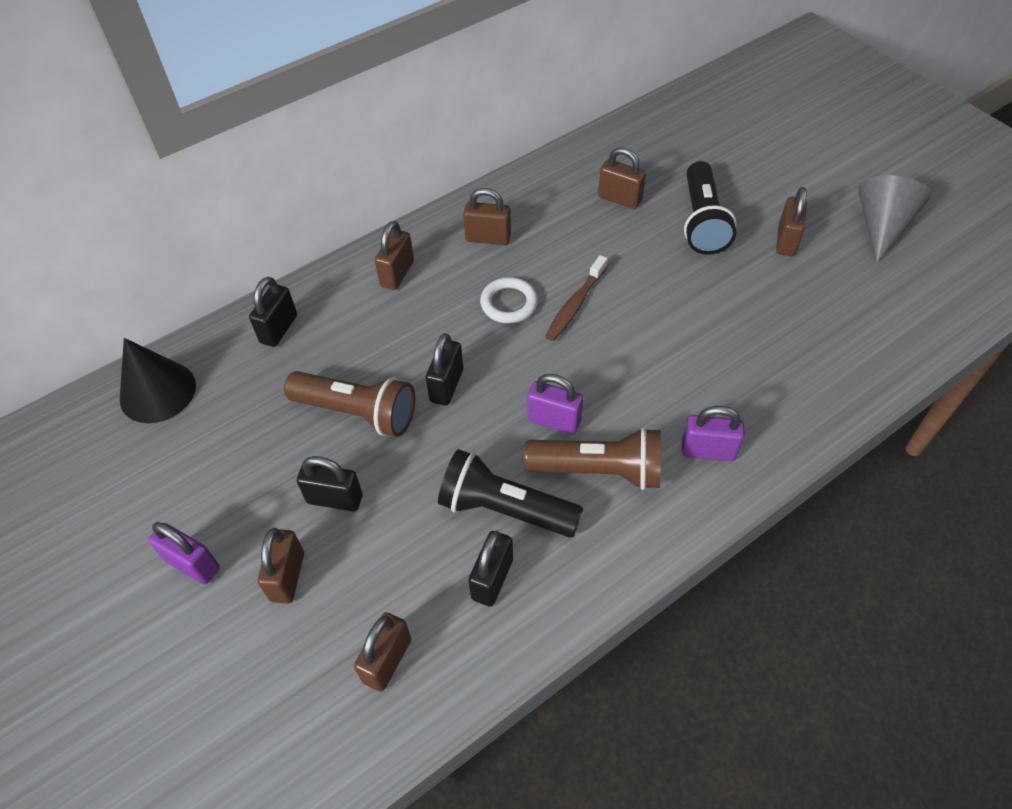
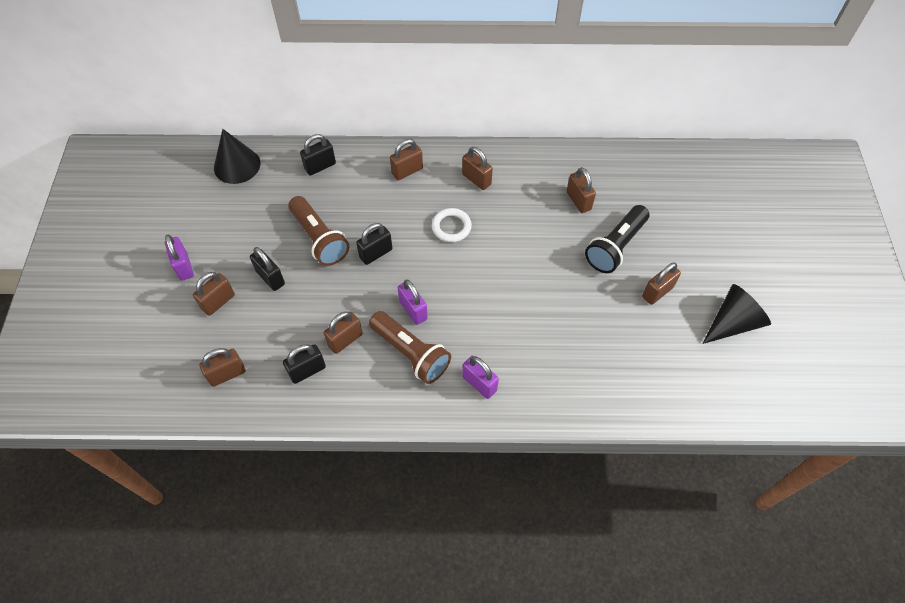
camera: 35 degrees right, 5 degrees up
(505, 509) = (345, 340): black flashlight -> brown padlock
(575, 305) = (487, 251): brown toothbrush -> none
(881, 227) = (733, 323): grey cone -> black cone

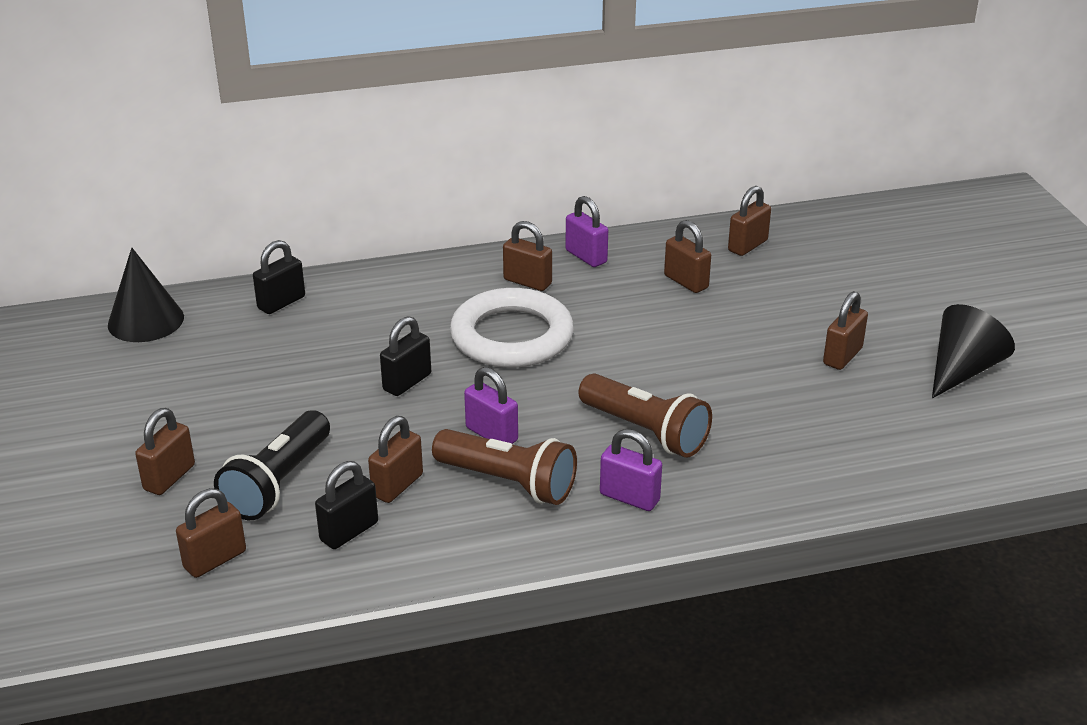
camera: 15 degrees left, 25 degrees down
(184, 266) = (96, 446): purple padlock -> purple padlock (586, 256)
(270, 278) = (247, 436): black padlock -> none
(319, 239) = (310, 380): brown flashlight -> brown flashlight (645, 431)
(407, 171) = (419, 288): brown padlock -> brown padlock (747, 246)
(451, 227) = (512, 336): white ring -> white ring, size x1.98
(615, 246) = (761, 320): black flashlight -> black flashlight (278, 483)

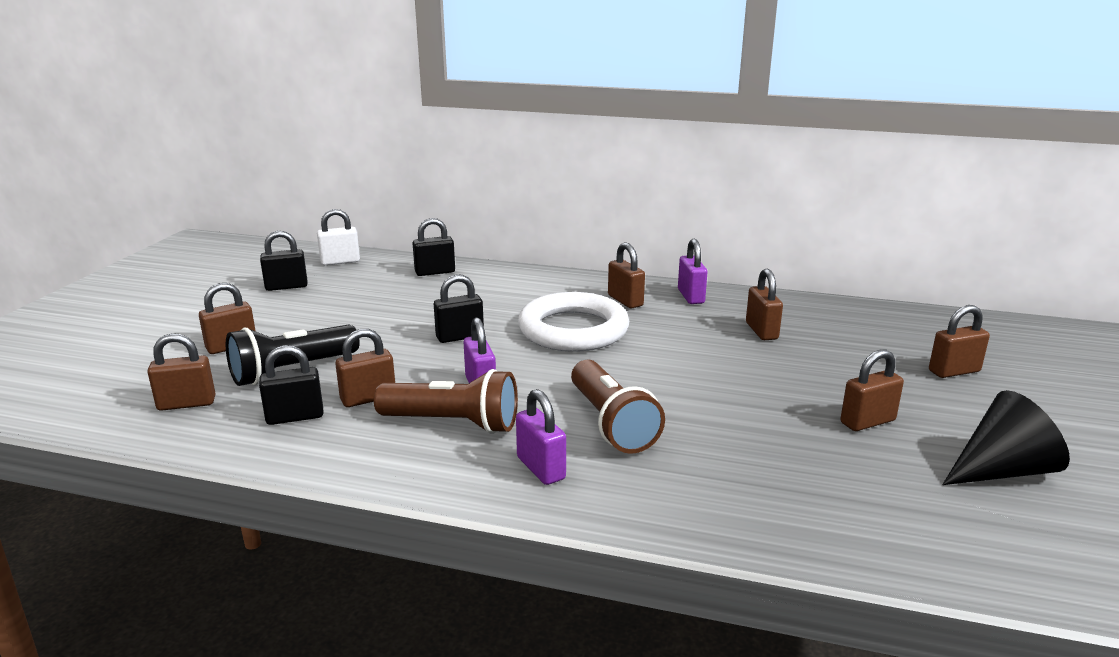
camera: 30 degrees right, 10 degrees down
(125, 378) = (286, 286): none -> black padlock
(146, 321) = (340, 261): black cone -> white padlock
(508, 482) = (453, 423): brown flashlight -> brown flashlight turned 45 degrees counterclockwise
(747, 246) = (845, 321): brown padlock -> brown padlock (954, 371)

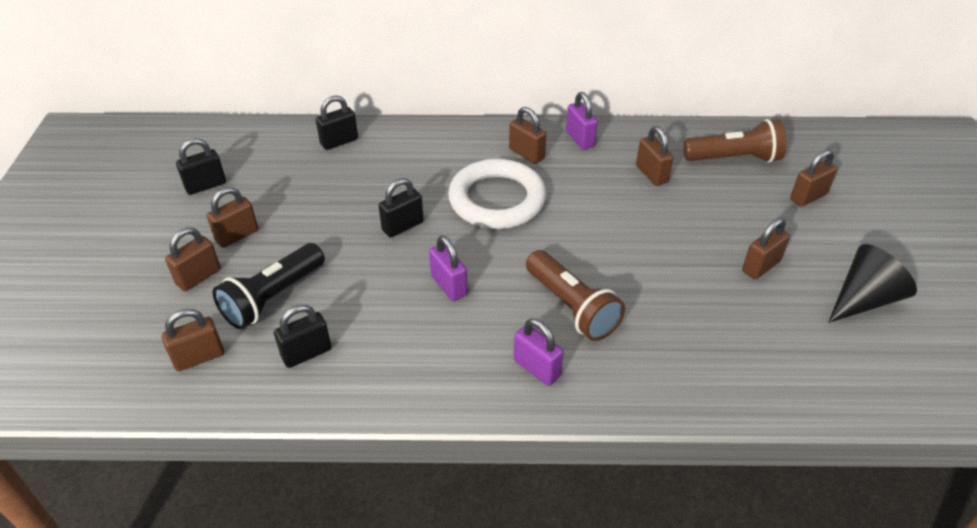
camera: 15 degrees left, 20 degrees up
(340, 261) = (240, 141): white padlock -> none
(368, 398) = (359, 318): brown padlock -> brown padlock (237, 235)
(453, 423) = (445, 333): brown flashlight -> brown flashlight (734, 158)

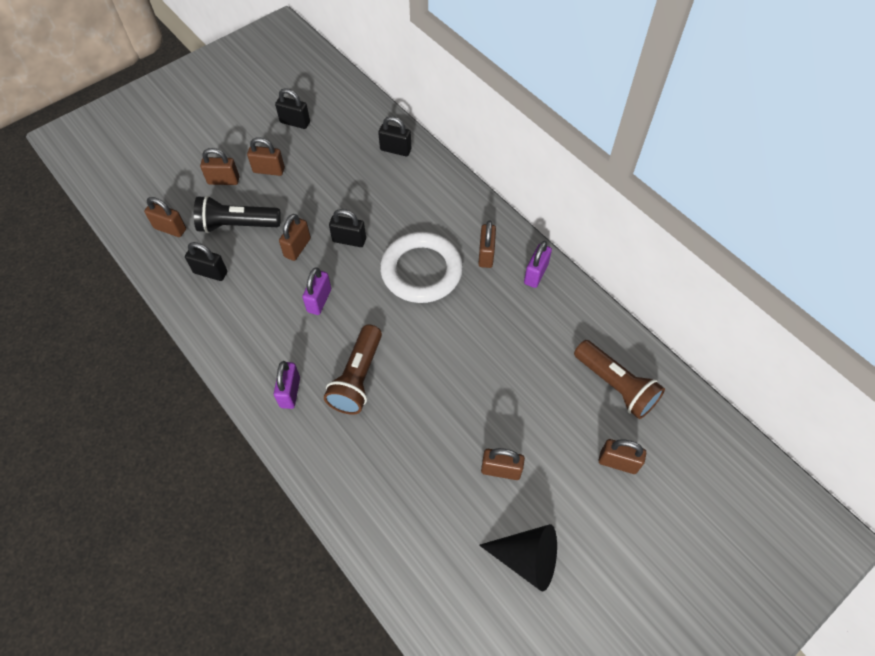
camera: 50 degrees right, 15 degrees up
(651, 174) = (539, 342): brown padlock -> brown padlock (297, 247)

